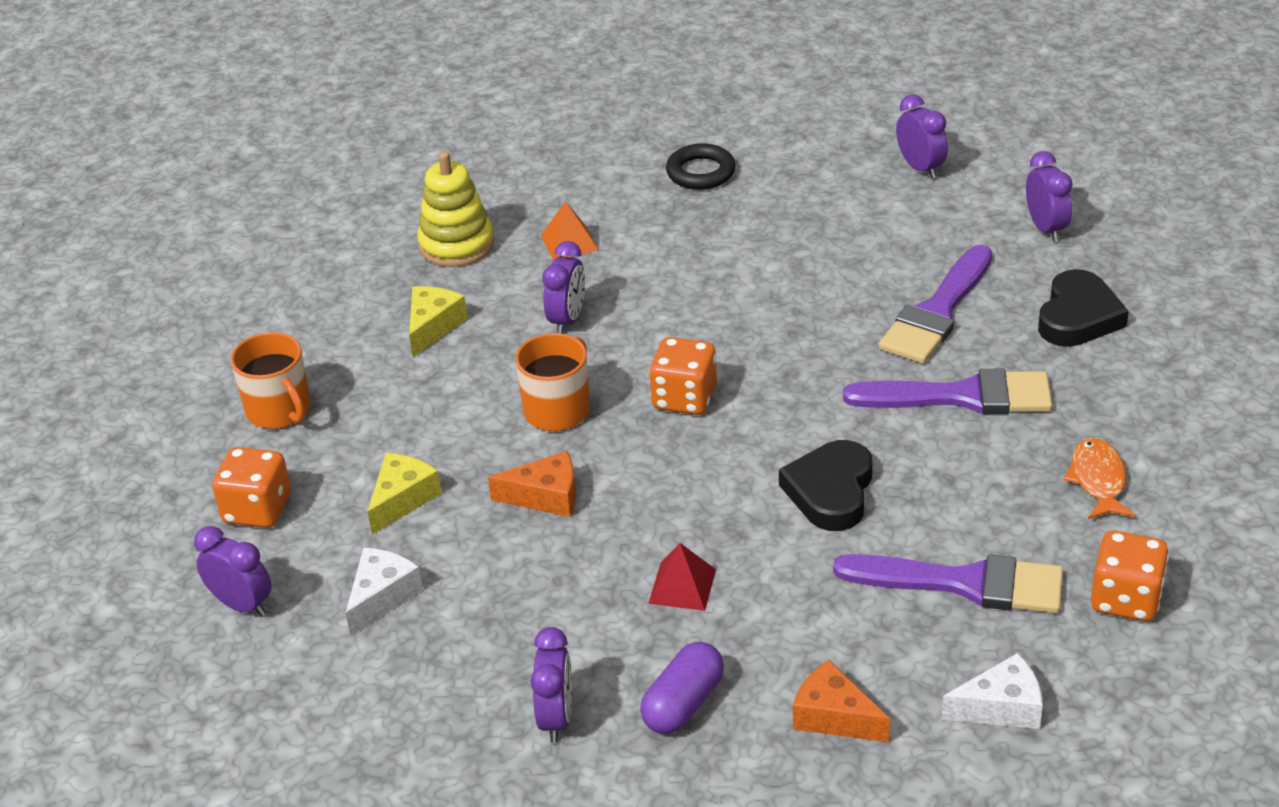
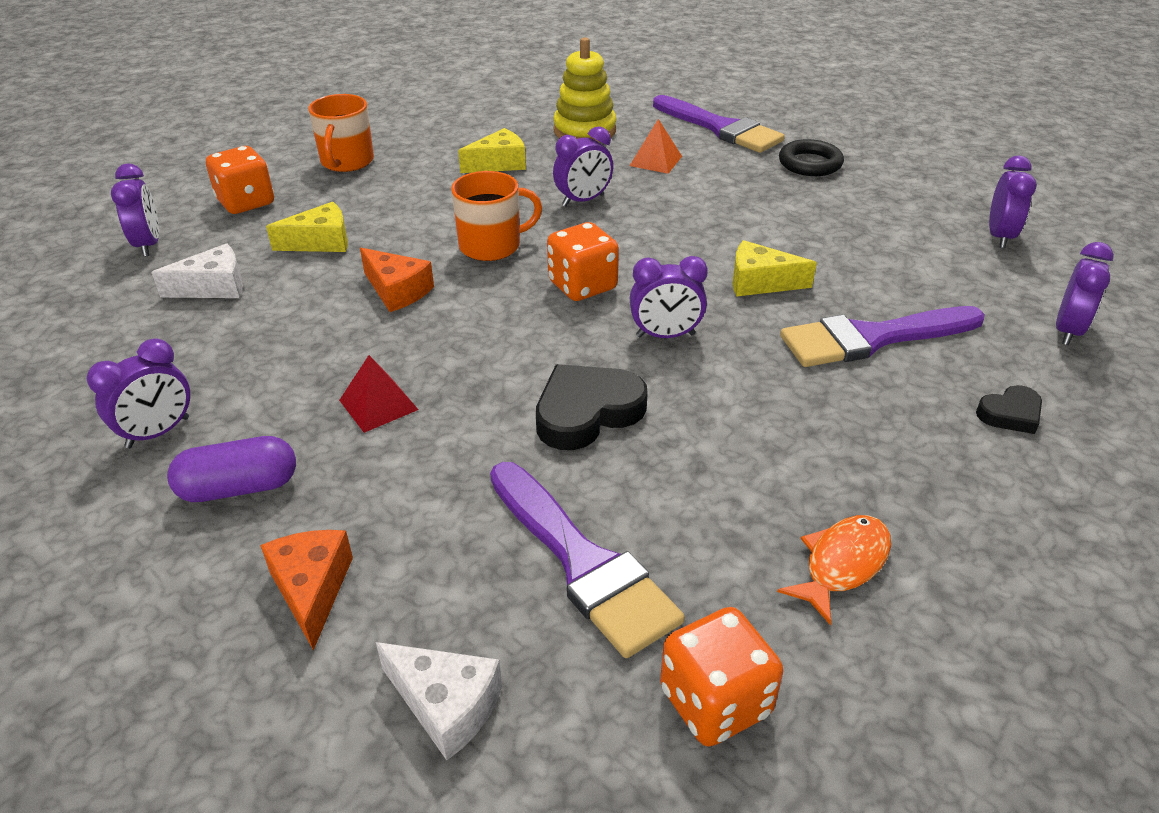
camera: 40 degrees right, 0 degrees up
(801, 399) = (665, 335): none -> purple clock
(808, 313) = (760, 282): none -> yellow cheese
(962, 396) = (804, 411): purple brush -> purple brush (720, 128)
(1078, 316) = (1010, 414): black heart -> black heart, size x0.56

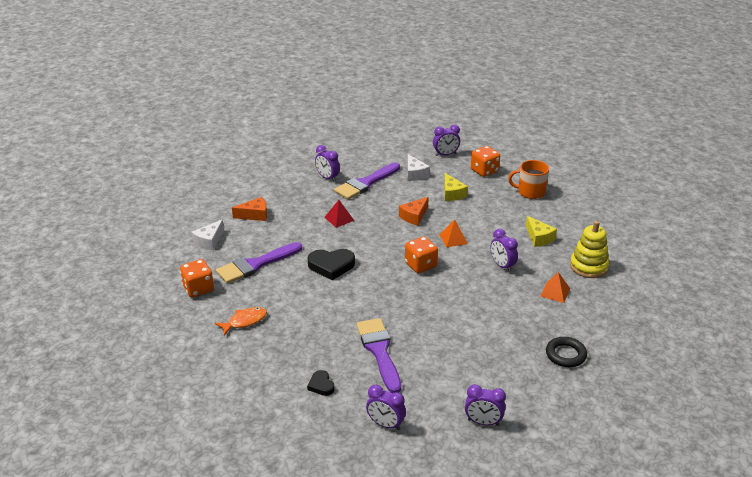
camera: 90 degrees right, 5 degrees down
(239, 488) = (299, 197): purple capsule -> none
(492, 246) = (453, 239): orange mug -> orange pyramid
(587, 412) = (331, 266): black heart -> black heart turned 120 degrees clockwise
(665, 335) = (382, 288): purple clock -> none
(720, 128) = (608, 321): purple brush -> purple brush (365, 183)
(760, 282) = (426, 320): yellow cheese -> none
(842, 565) = (244, 321): orange fish -> orange fish turned 75 degrees counterclockwise

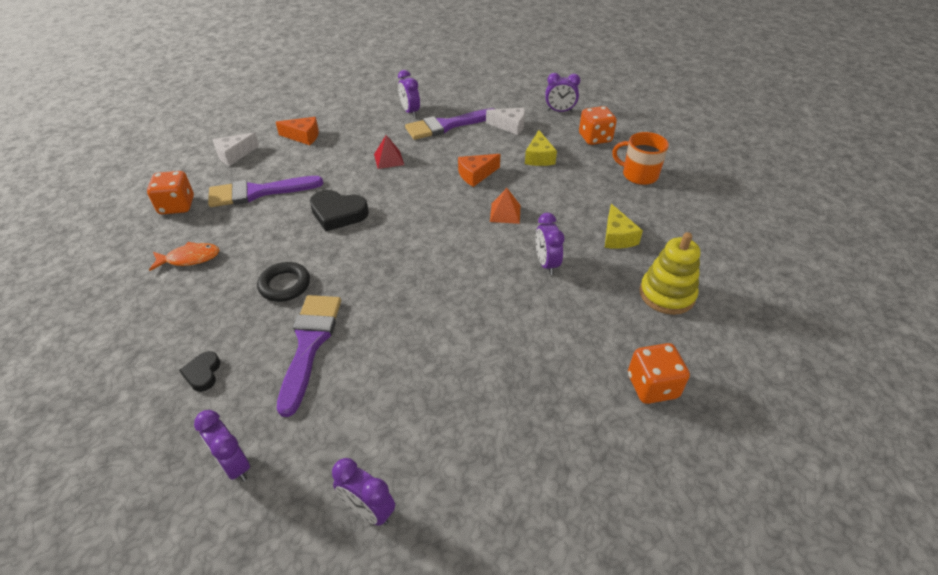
camera: 20 degrees right, 10 degrees up
(415, 174) = (510, 126): white cheese -> white cheese turned 75 degrees counterclockwise
(420, 265) = (442, 238): orange dice -> orange dice (652, 386)
(555, 292) = (597, 321): orange pyramid -> none
(565, 355) = (559, 428): black ring -> black ring (284, 285)

